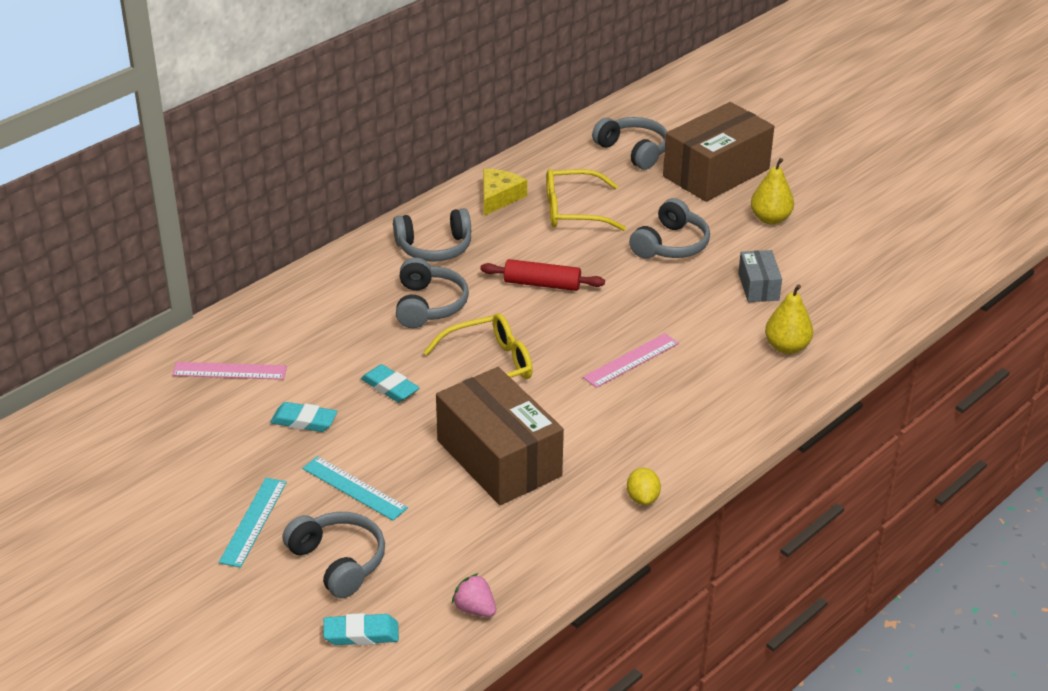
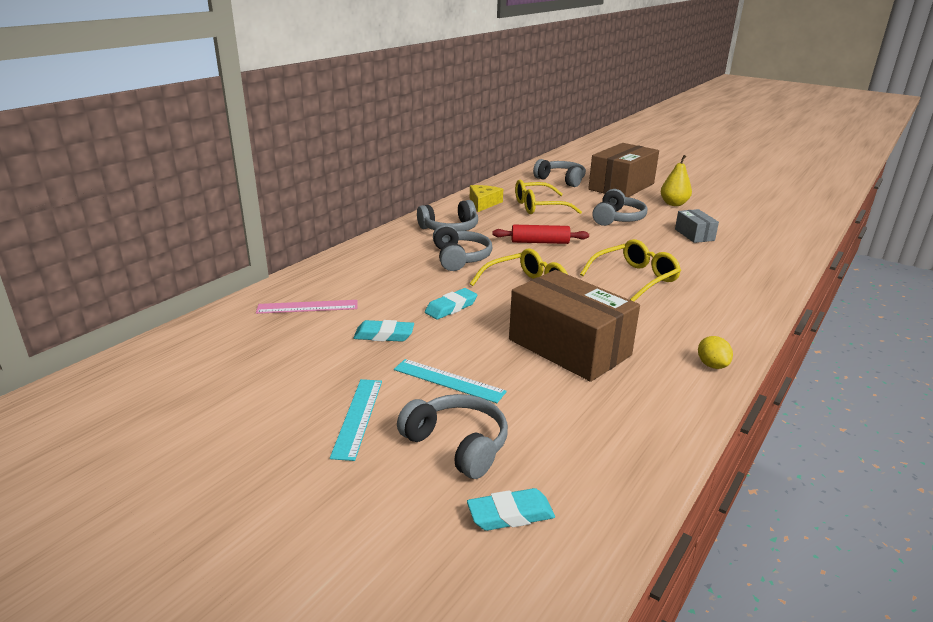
camera: 10 degrees left, 10 degrees down
(390, 387) = (451, 307): turquoise eraser -> turquoise eraser turned 75 degrees counterclockwise
(475, 609) = (619, 474): pink strawberry -> none
(631, 360) = (635, 278): pink ruler -> yellow glasses
(787, 347) = (742, 264): yellow pear -> none

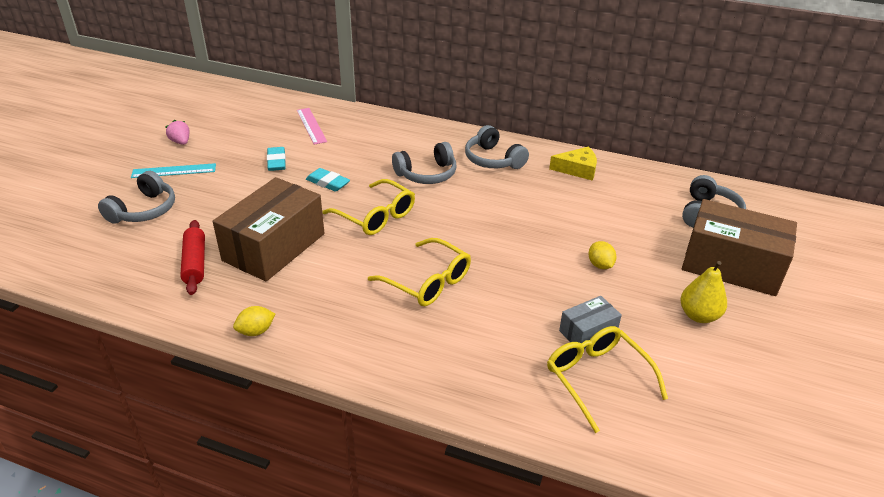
camera: 75 degrees right, 10 degrees up
(271, 410) = (181, 142): none -> pink strawberry
(449, 380) = (218, 197): turquoise ruler -> none
(510, 514) = (75, 237): turquoise eraser -> none
(539, 207) = (595, 205): yellow glasses -> yellow glasses (597, 378)
(540, 242) = (490, 214): red rolling pin -> red rolling pin (195, 263)
(617, 218) = (600, 265): grey headphones -> yellow lemon

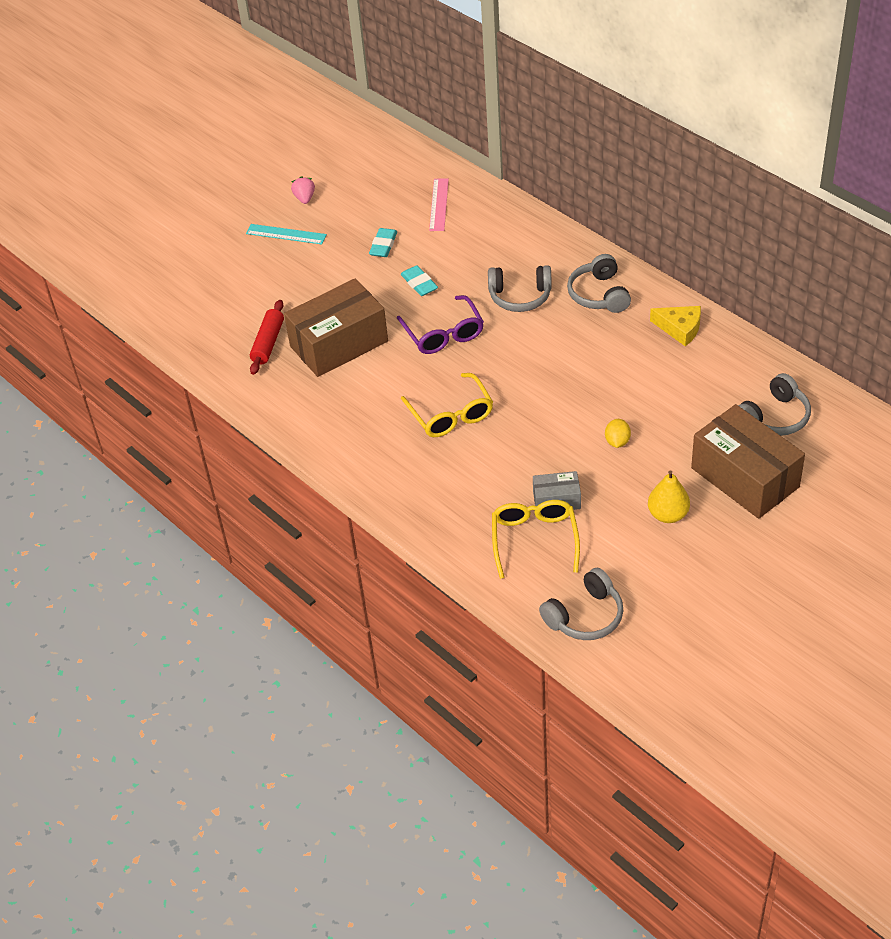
camera: 30 degrees right, 10 degrees up
(144, 210) = (245, 275): grey headphones -> grey headphones (585, 616)
(256, 331) = (291, 420): yellow lemon -> none
(375, 216) = (443, 334): yellow glasses -> purple glasses

